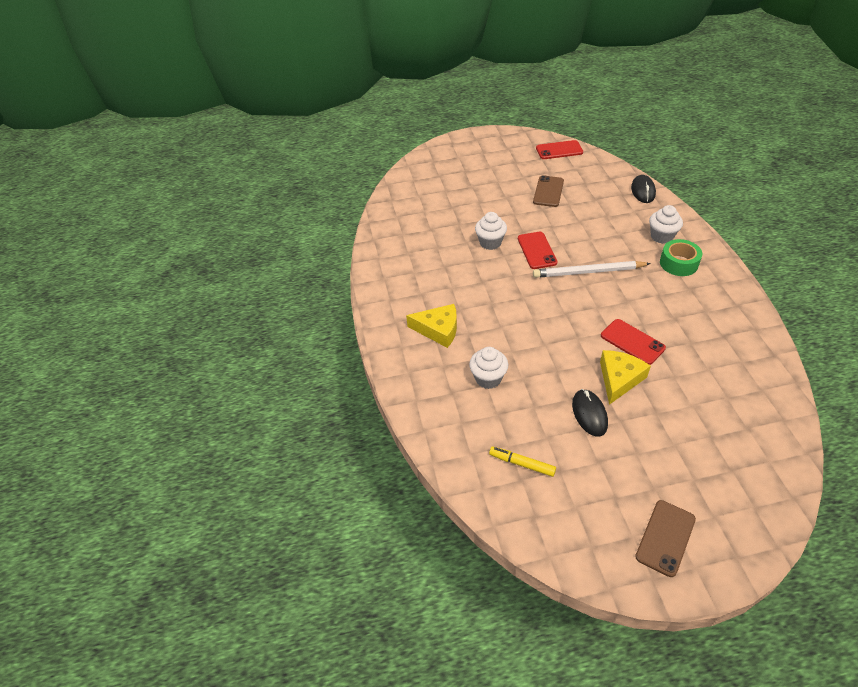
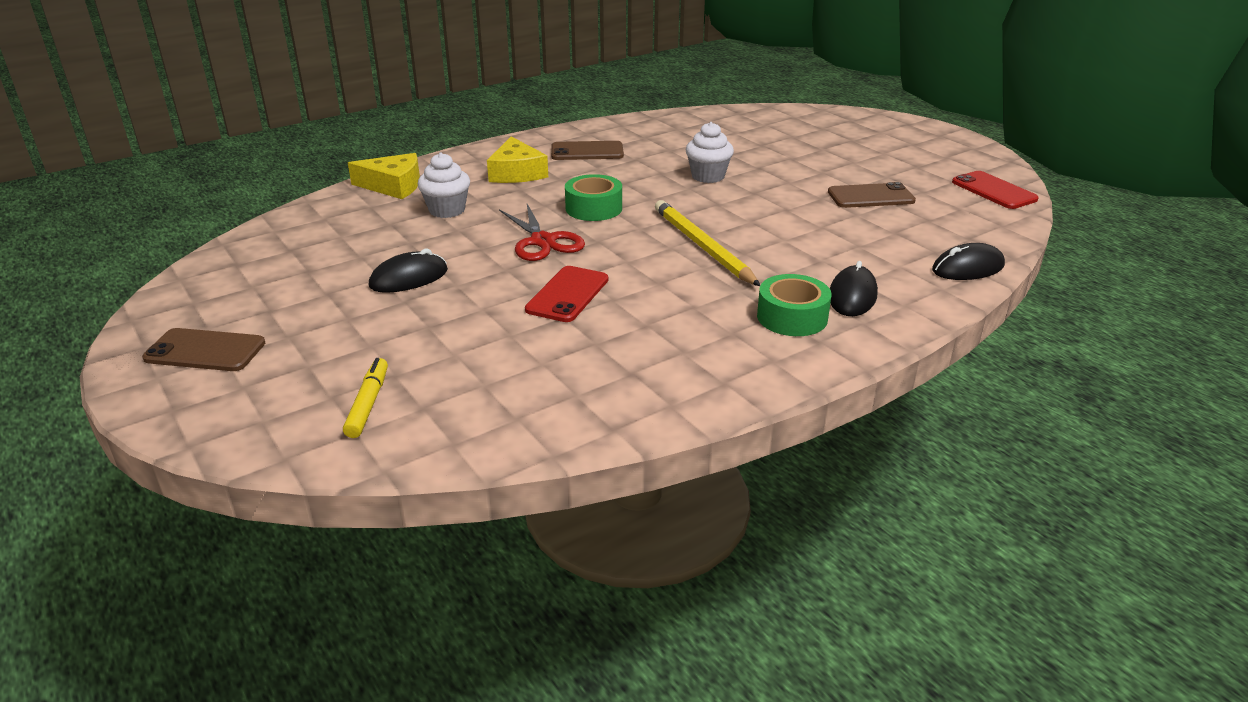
camera: 65 degrees right, 15 degrees down
(419, 286) = (587, 152): none -> brown phone
(516, 304) = (593, 208): none -> green tape
(522, 464) = (314, 247): yellow marker -> yellow marker (368, 404)
(537, 250) = (719, 206): red phone -> none
(557, 338) = (542, 241): none -> red scissors
(588, 272) = (702, 246): white pencil -> yellow pencil
(619, 379) = (484, 292): yellow cheese -> yellow cheese (393, 186)
(661, 236) = (852, 296): white cupcake -> black mouse

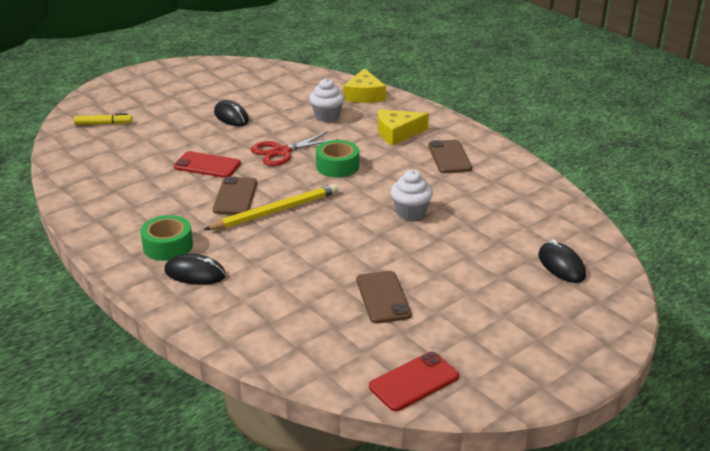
camera: 85 degrees right, 0 degrees up
(205, 351) = (160, 81): brown phone -> brown phone (235, 196)
(968, 268) = (237, 337): black mouse -> black mouse (561, 265)

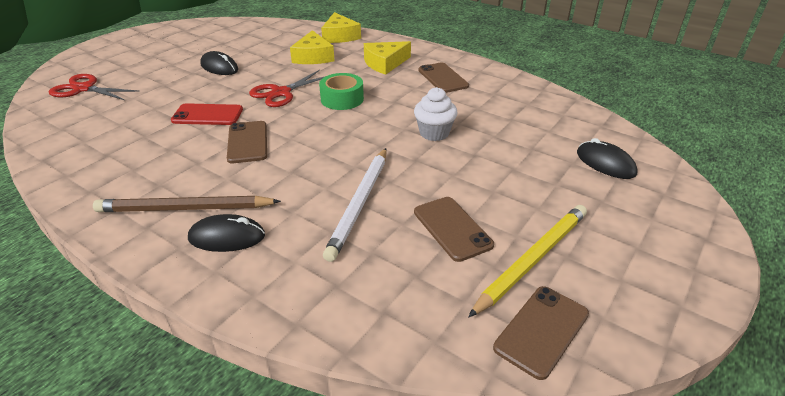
camera: 15 degrees left, 5 degrees up
(103, 124) = (84, 88): yellow marker -> red scissors
(168, 246) = (185, 209): green tape -> brown pencil
(275, 211) = (296, 151): yellow pencil -> yellow pencil (532, 259)
(313, 264) = (360, 203): none -> white pencil
(327, 116) = (313, 57): white cupcake -> yellow cheese
(414, 381) = (541, 330): red phone -> brown phone

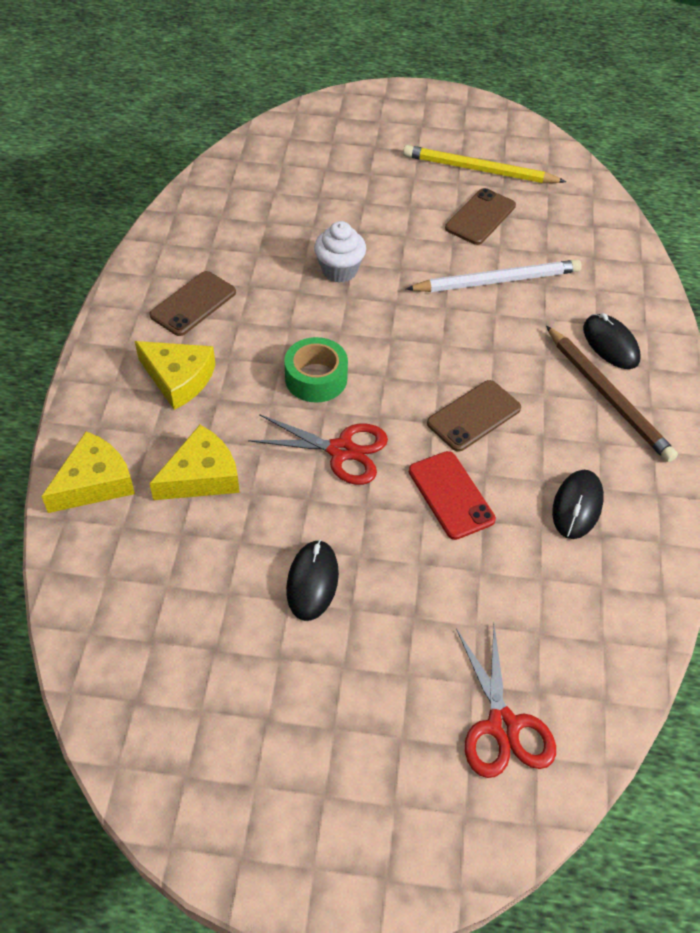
camera: 120 degrees left, 15 degrees up
(541, 330) = (541, 155): brown phone -> none
(605, 163) = (312, 150): black mouse -> black mouse (577, 506)

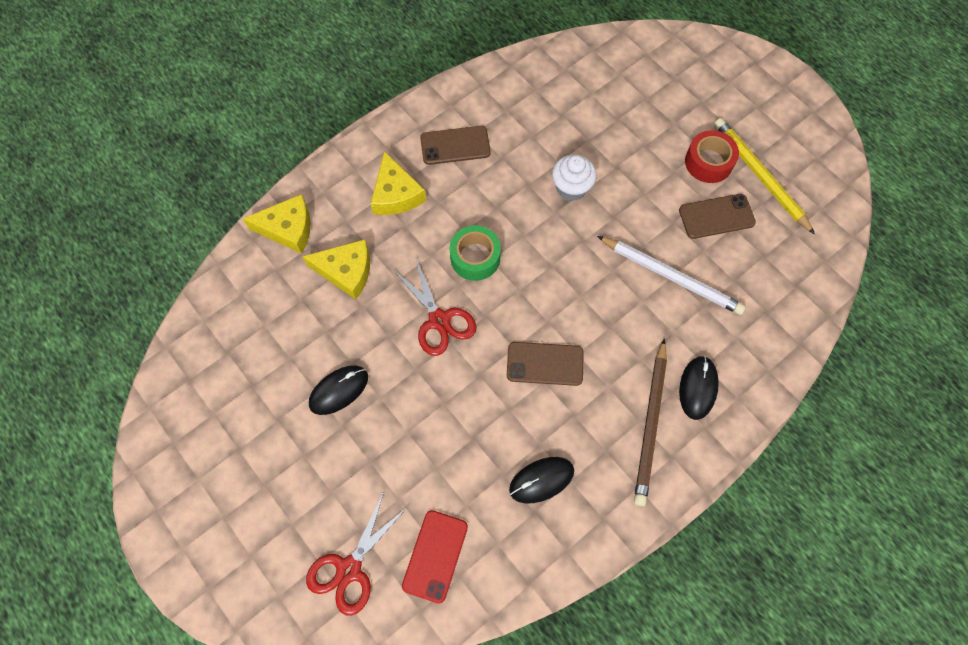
camera: 45 degrees right, 15 degrees up
(429, 184) = (708, 162): none -> red tape
(451, 495) = (472, 405): red phone -> red phone (435, 556)

